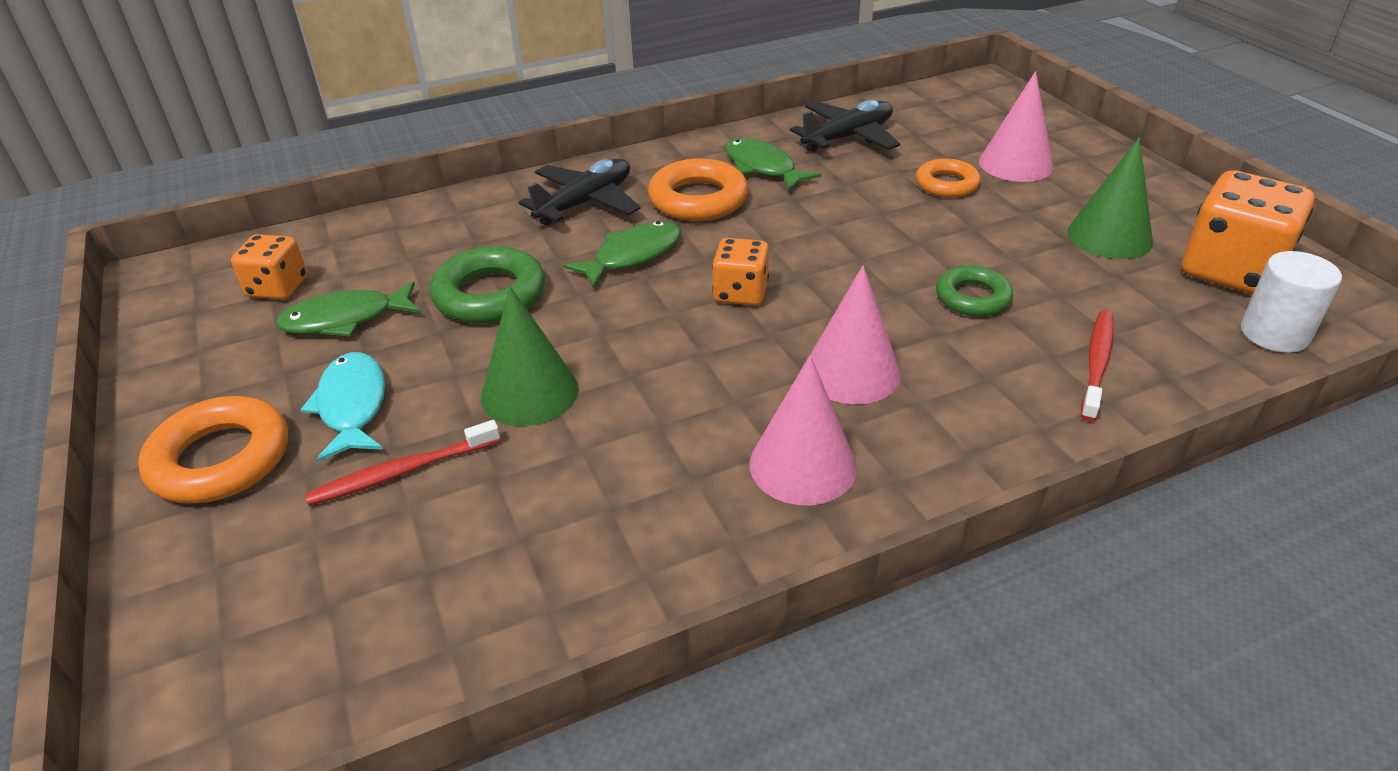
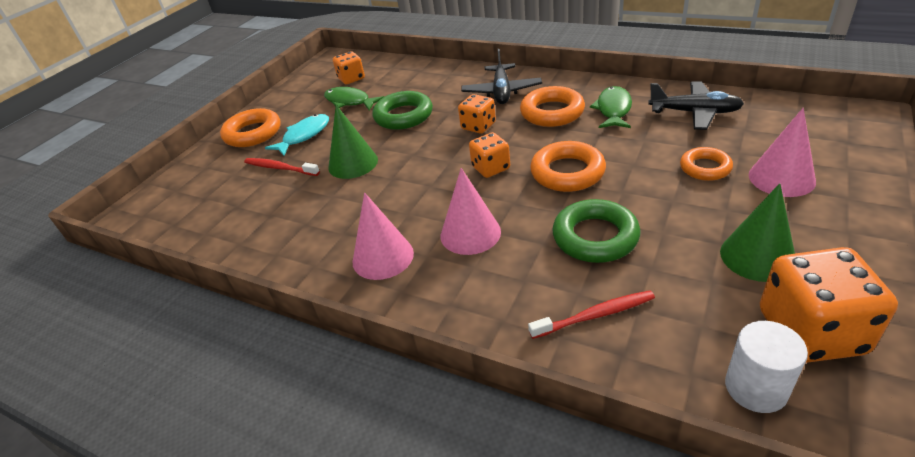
camera: 55 degrees right, 0 degrees up
(585, 203) = (501, 91): black plane -> black plane turned 90 degrees clockwise
(632, 256) = (478, 126): green fish -> orange dice
(834, 253) = (567, 172): none -> orange ring
(972, 297) = (595, 237): green ring -> green ring, size x1.56

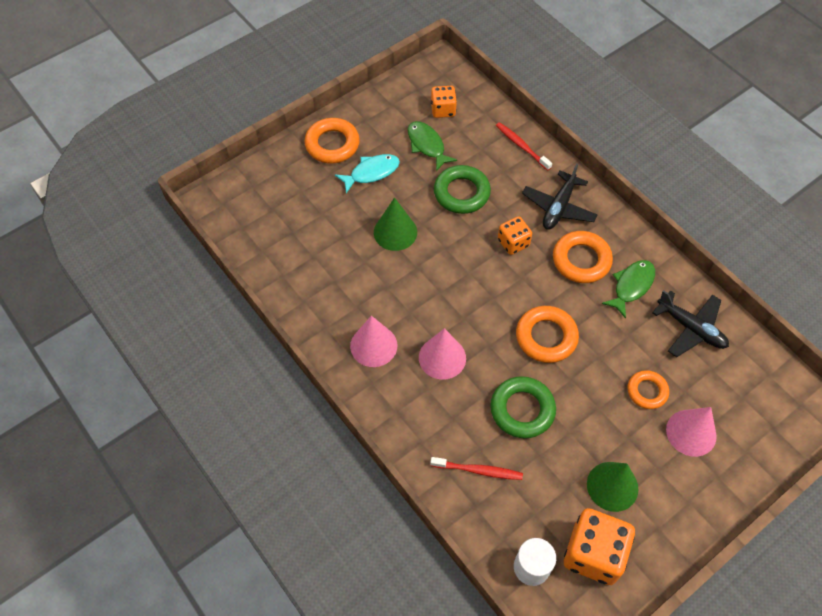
camera: 20 degrees right, 20 degrees up
(280, 168) = (338, 205): red toothbrush -> red toothbrush (521, 146)
(491, 168) = (494, 299): orange dice -> none

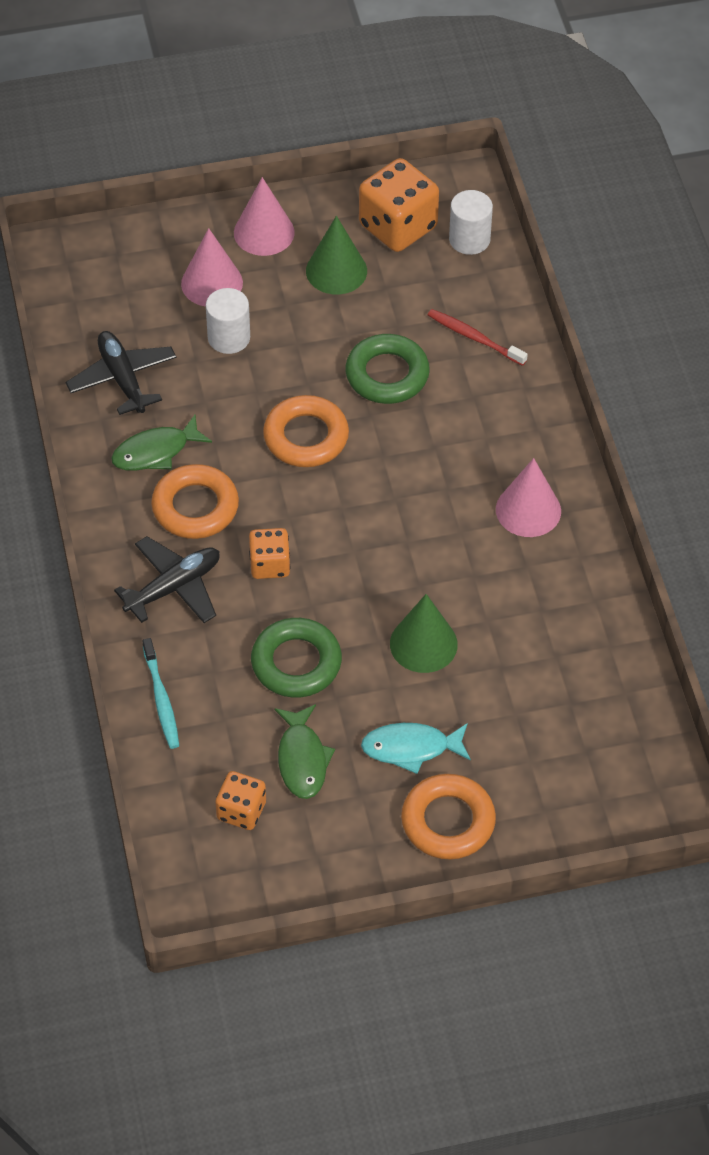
camera: 155 degrees left, 5 degrees down
(442, 357) = (449, 464): pink cone -> pink cone (264, 232)
(521, 146) = (161, 699): red toothbrush -> turquoise toothbrush
(647, 391) = (229, 338): orange ring -> white cylinder

